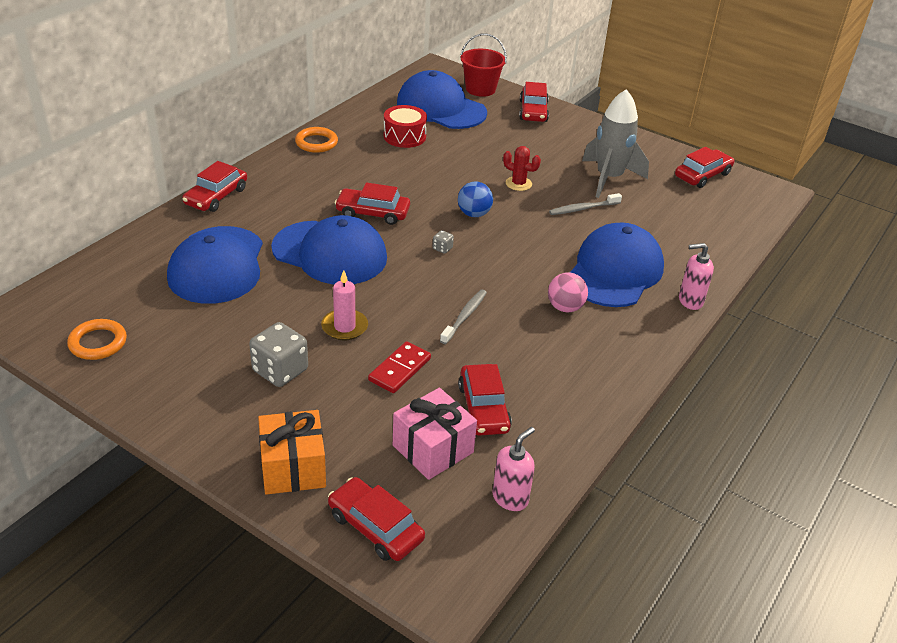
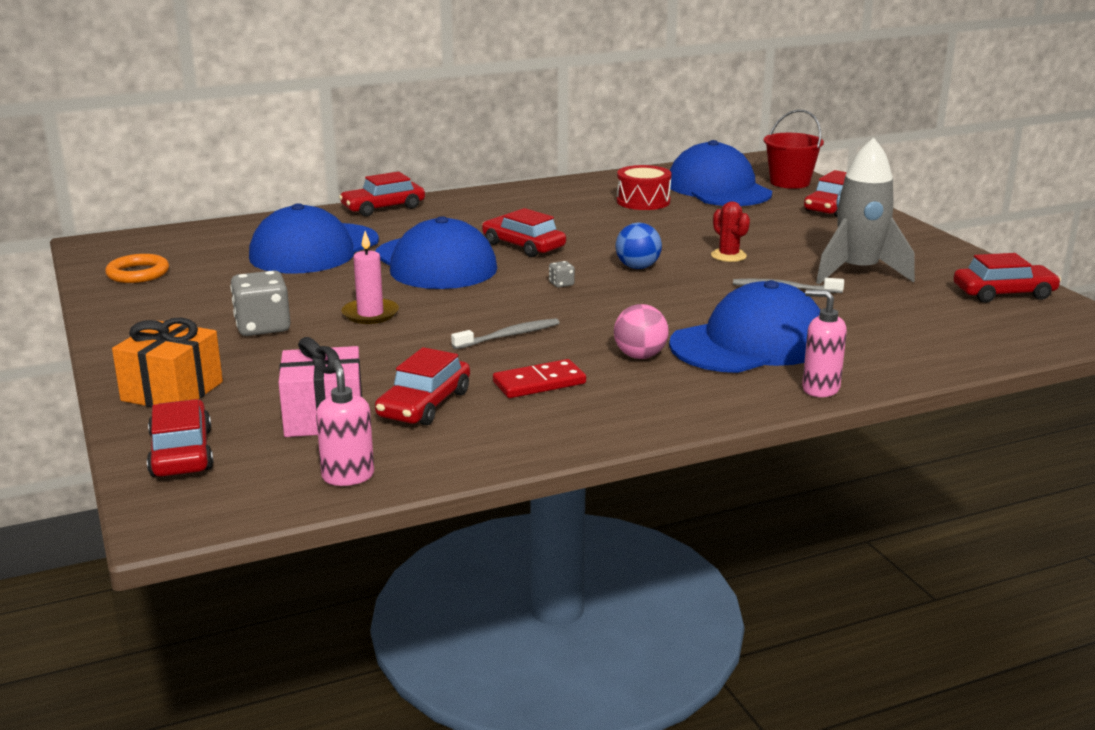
camera: 35 degrees right, 15 degrees down
(316, 143) = (538, 191): orange ring -> none
(399, 369) = (379, 355): red domino -> red domino (539, 383)
(510, 498) = (348, 476): pink soap dispenser -> pink soap dispenser turned 90 degrees counterclockwise

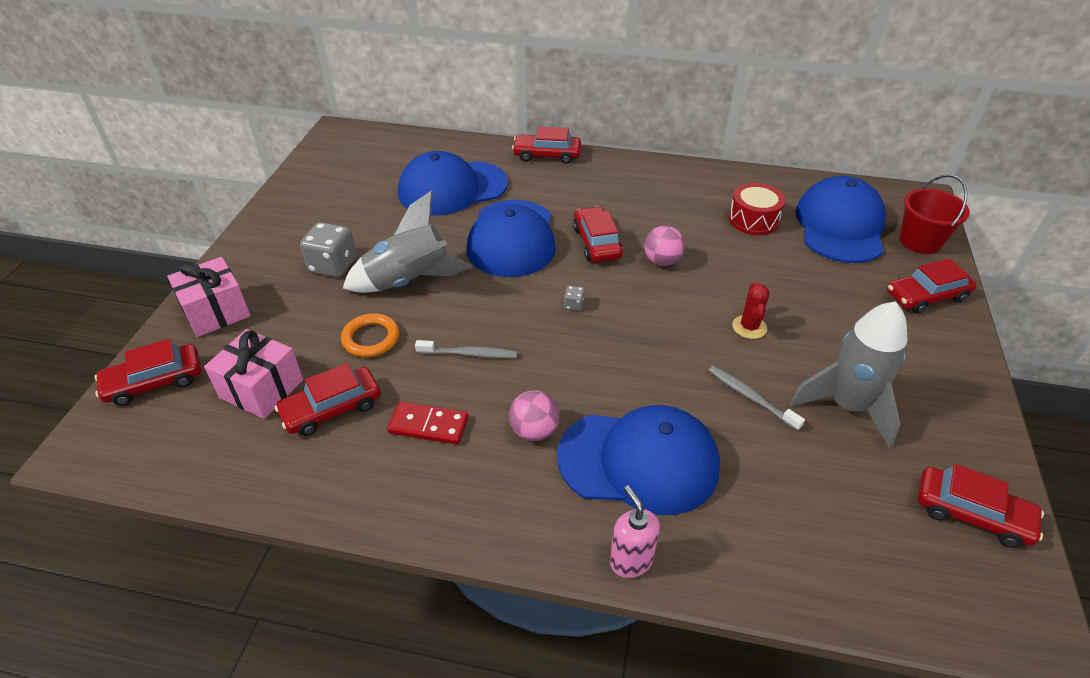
camera: 35 degrees right, 20 degrees up
(138, 273) = (327, 173): orange ring -> orange ring (371, 338)
(172, 391) = (216, 312): orange gift -> pink gift
(181, 453) = (154, 382): red car -> red car turned 135 degrees counterclockwise
(348, 476) = (206, 465): pink soap dispenser -> none
(370, 314) = (409, 281): pink candle -> grey rocket
(600, 241) = (662, 261): none -> pink ball
(637, 267) = (655, 309): blue ball -> none

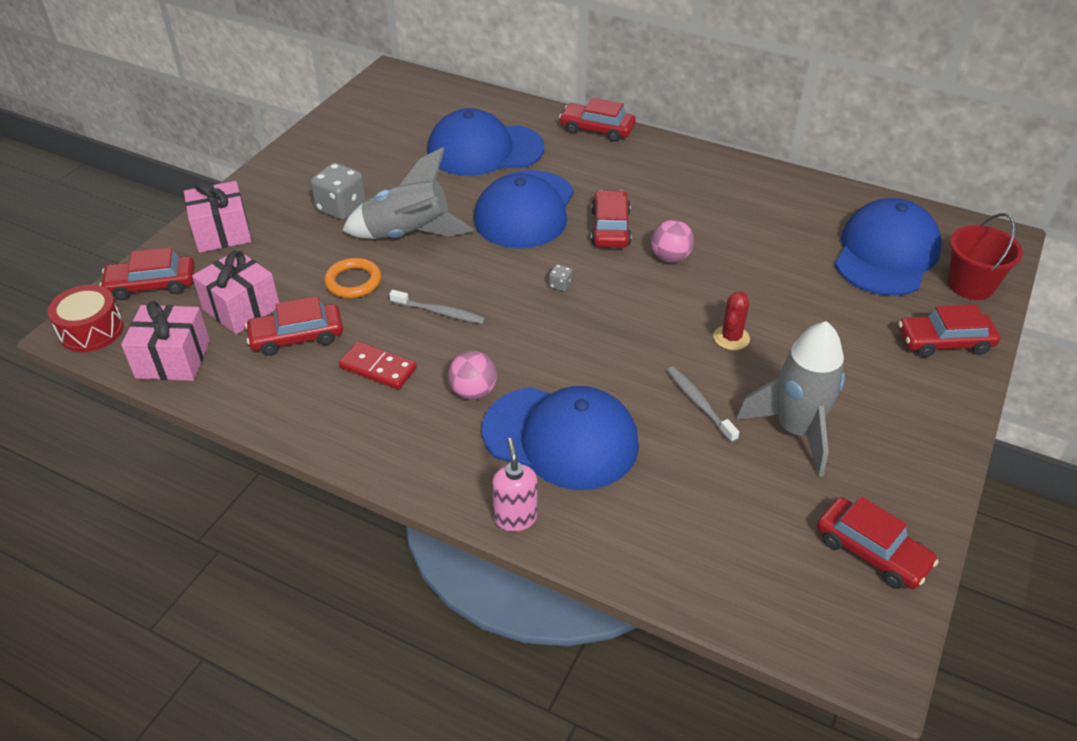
camera: 15 degrees right, 0 degrees up
(202, 461) = (173, 359): none -> pink gift
(753, 220) = (791, 232): red drum -> red drum (91, 330)

